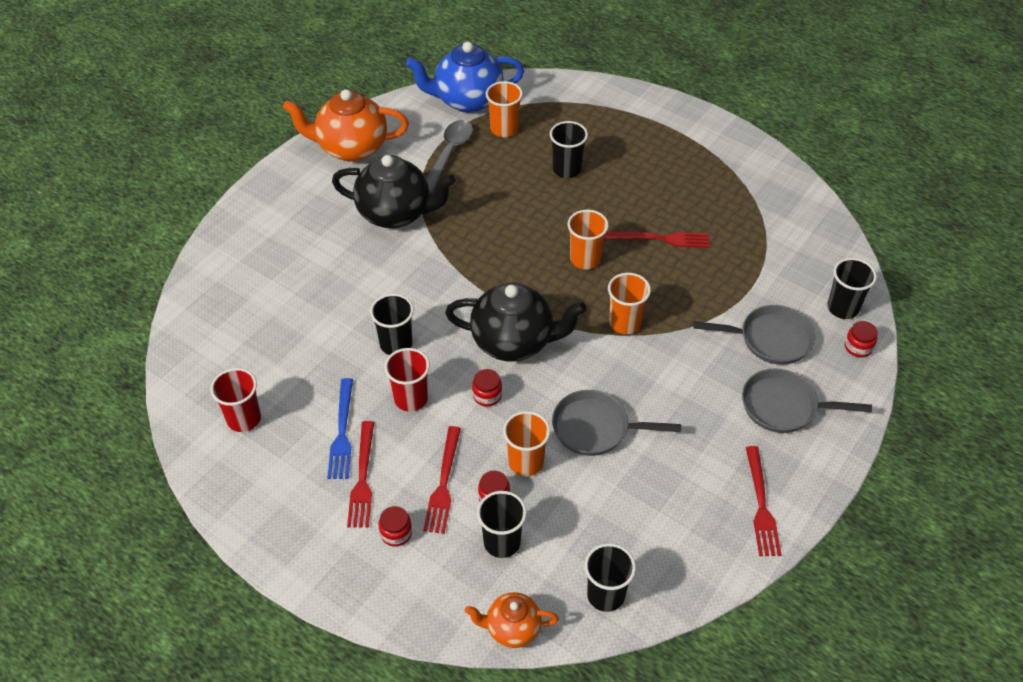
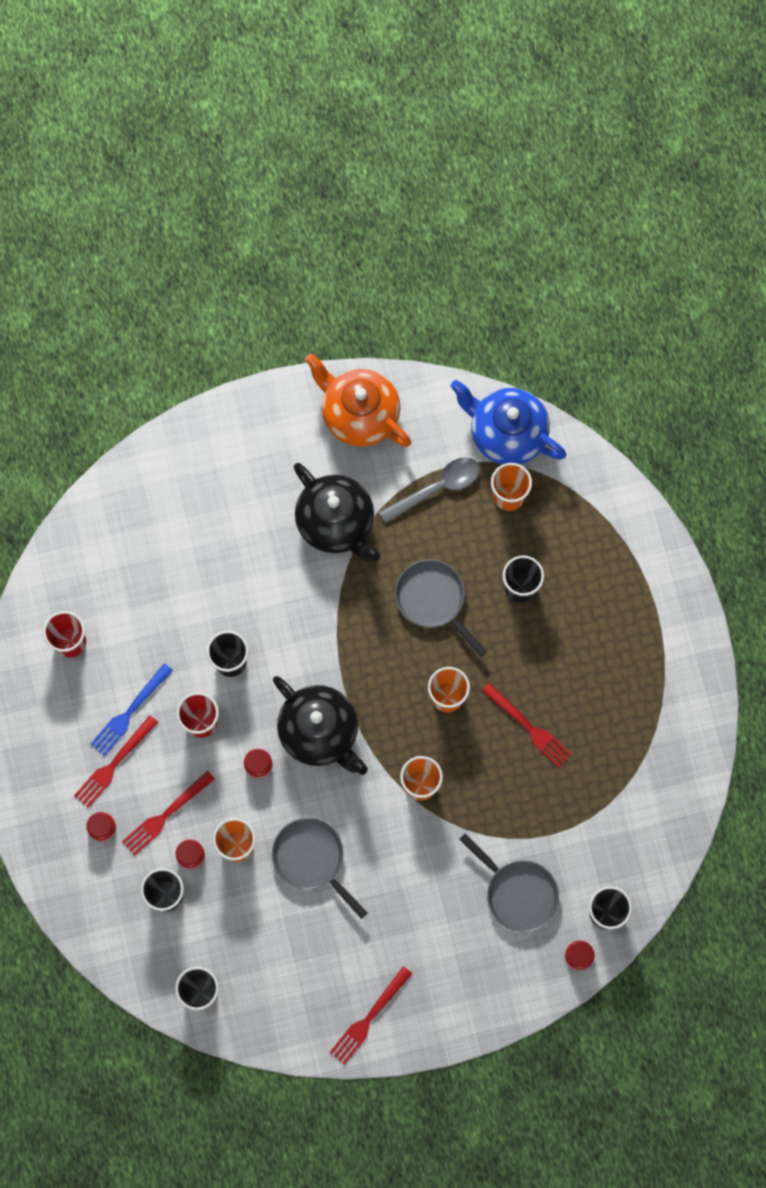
camera: 40 degrees right, 25 degrees up
(512, 628) = (120, 963): orange teapot -> none
(784, 406) = (467, 957): grey pan -> grey pan (433, 600)

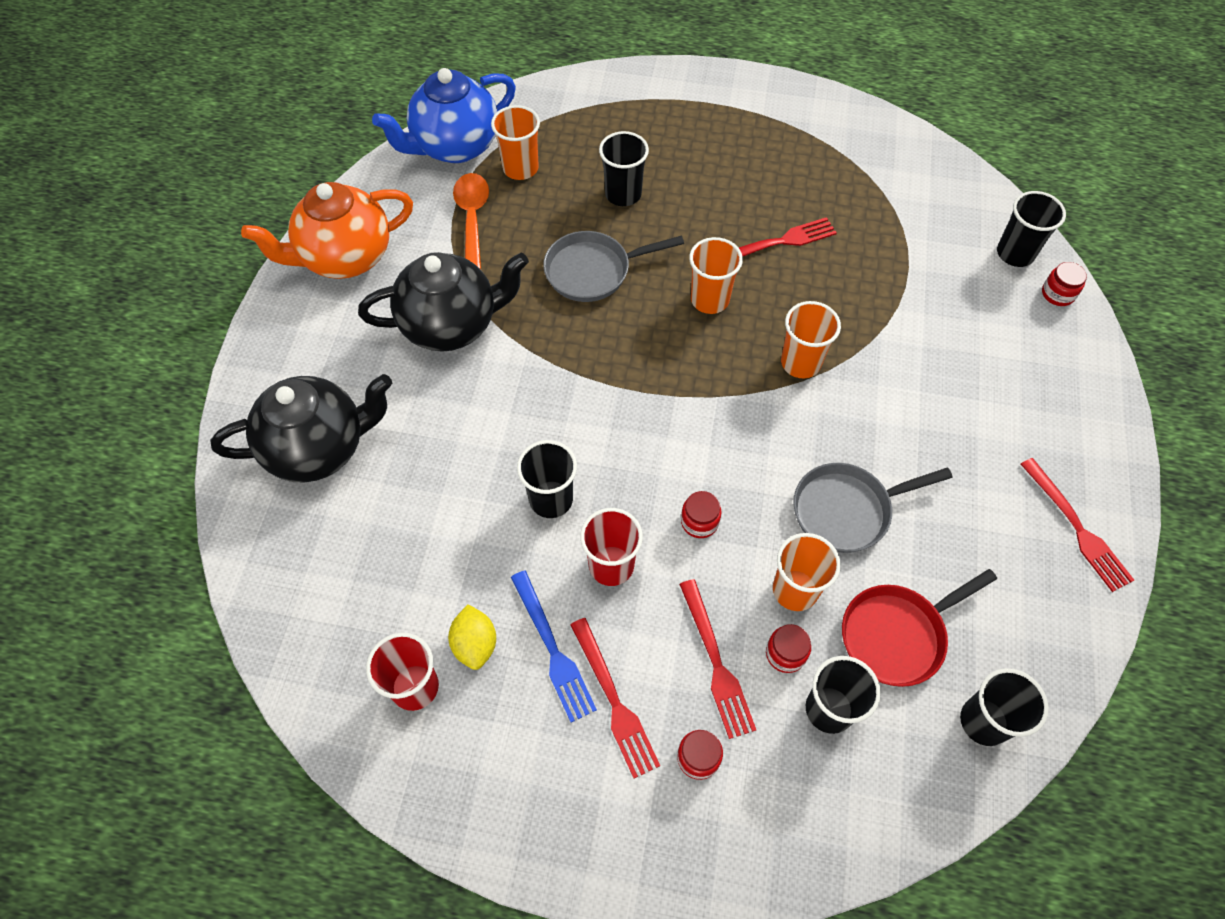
camera: 65 degrees left, 15 degrees down
(112, 664) = (475, 644): none -> yellow lemon
(235, 921) = (897, 635): none -> red pan
(320, 732) = (690, 438): black teapot -> black teapot (319, 448)
(437, 488) = (472, 222): grey spoon -> orange spoon
(518, 893) = (965, 320): grey pan -> none

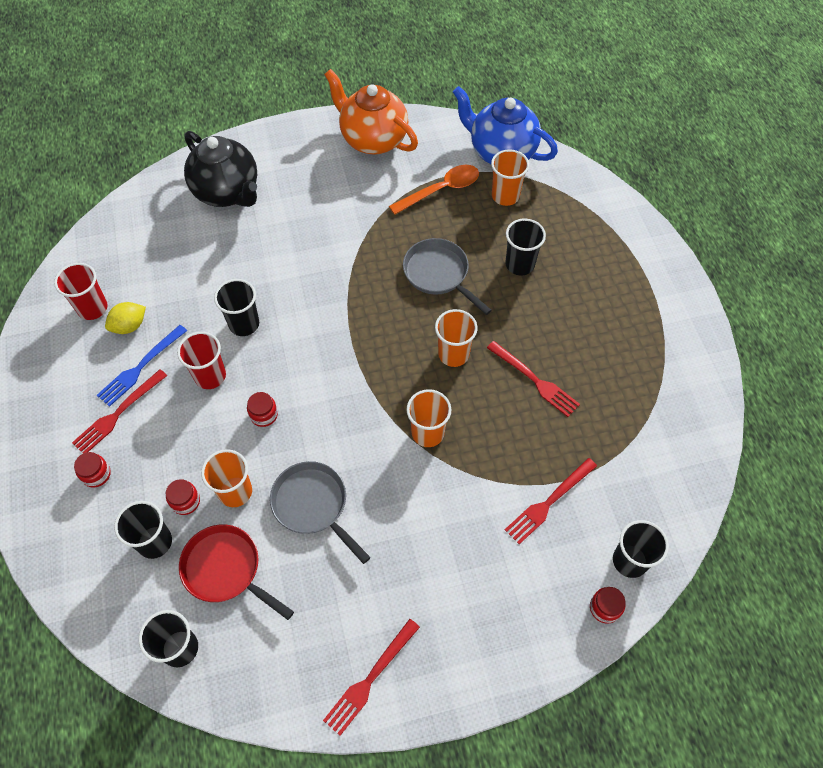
camera: 65 degrees right, 0 degrees up
(451, 325) = (350, 216): black teapot -> none
(716, 663) = (164, 461): red fork -> red fork (549, 502)

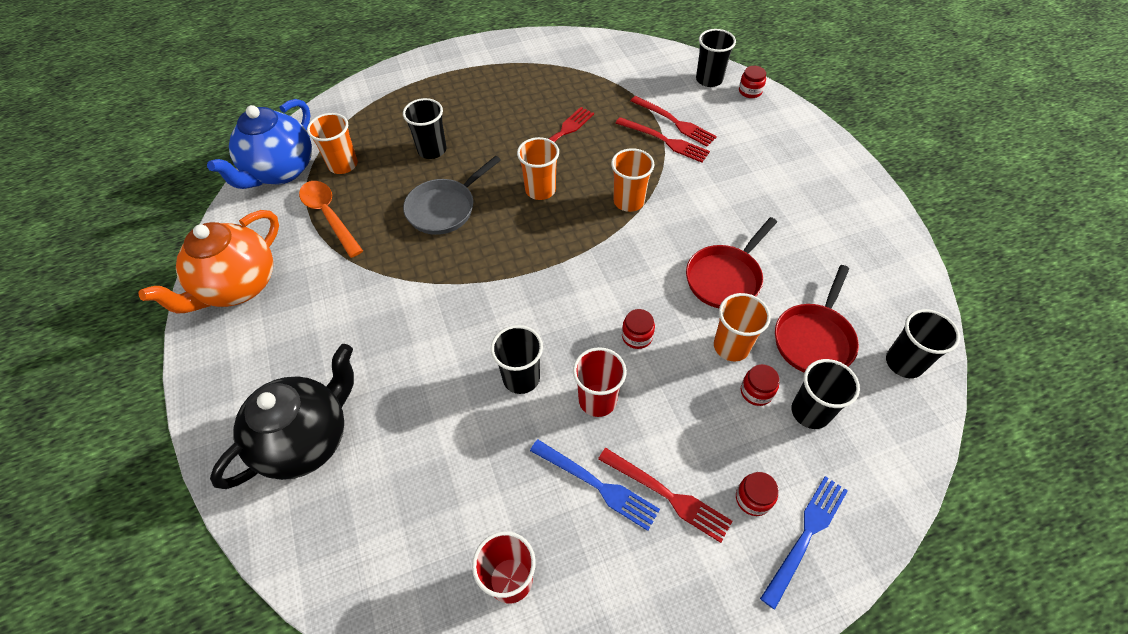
camera: 95 degrees left, 5 degrees down
(57, 506) = (806, 536): none -> blue fork
(129, 326) = (536, 517): yellow lemon -> none
(313, 505) = (725, 278): grey pan -> red pan
(370, 679) = (863, 217): red fork -> red fork (664, 141)

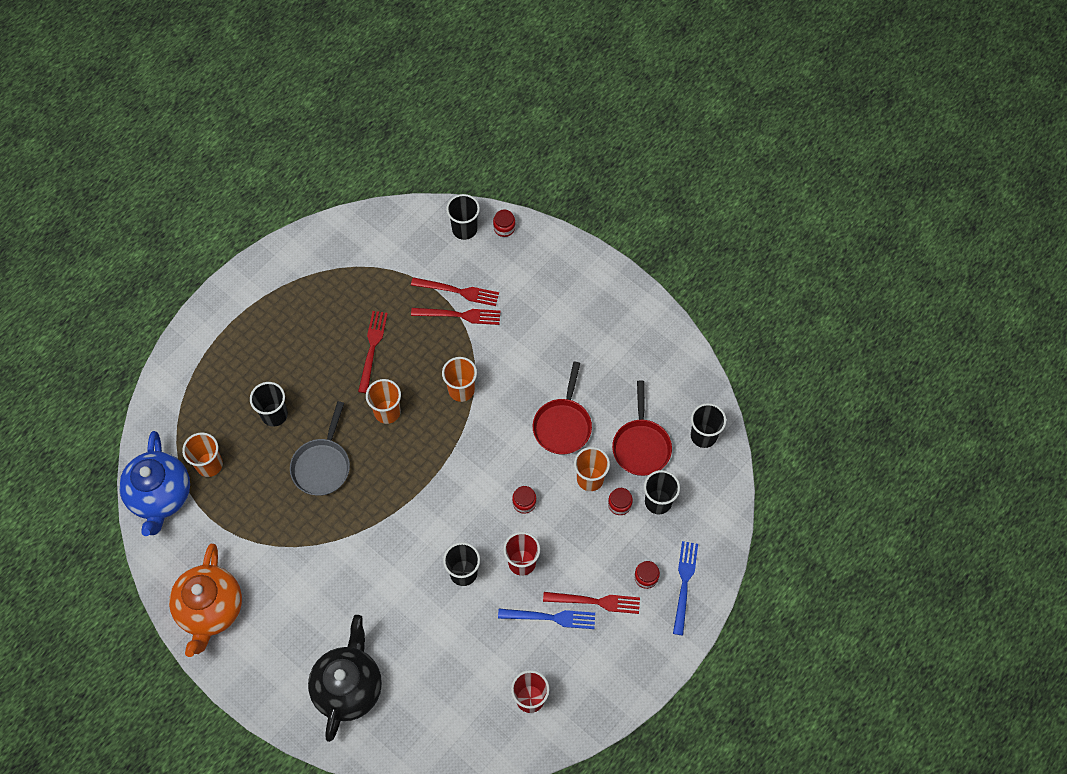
camera: 30 degrees left, 10 degrees up
(329, 216) = (234, 517): orange spoon -> none

